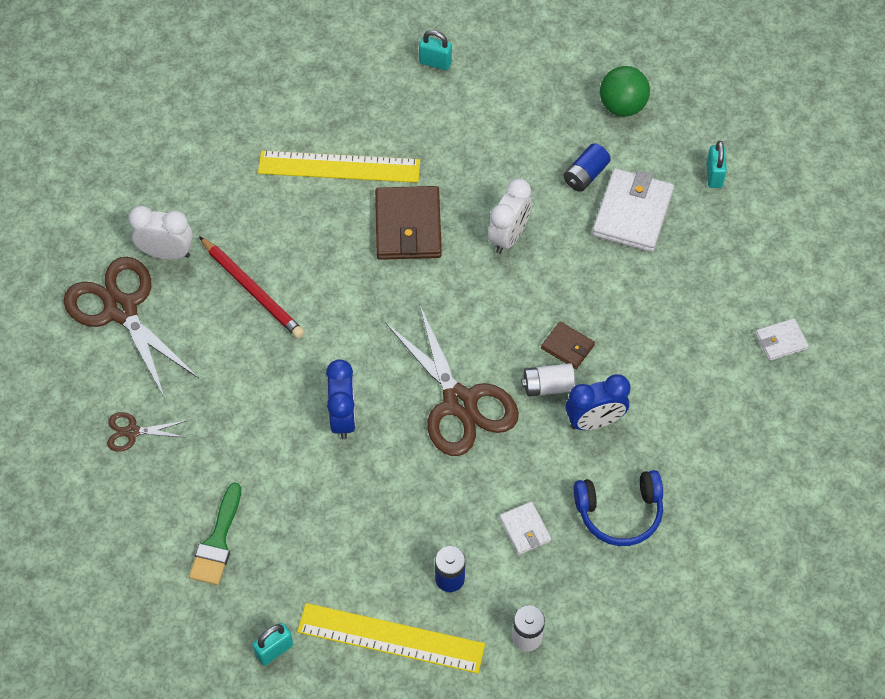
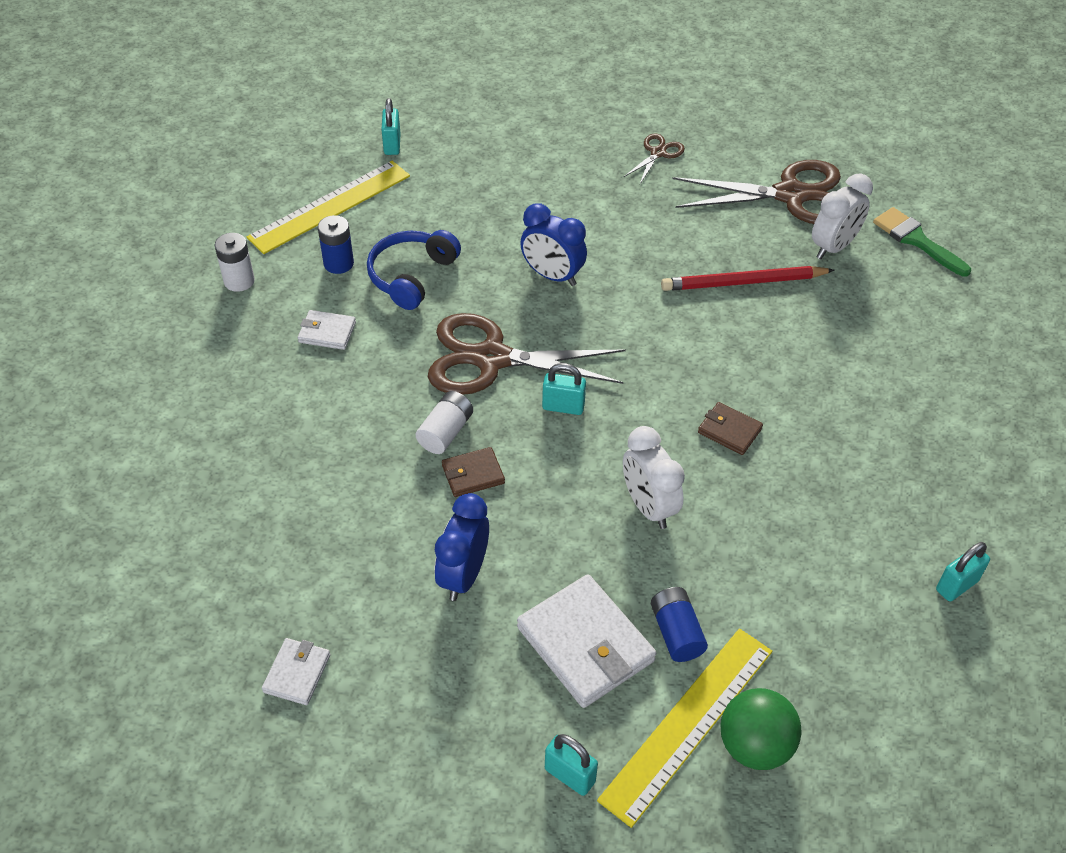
camera: 125 degrees right, 10 degrees down
(217, 541) = (512, 155): green brush -> green brush (916, 240)
(339, 167) = (851, 416): yellow ruler -> yellow ruler (687, 723)
(408, 226) = (729, 431): brown wallet -> brown wallet, size x0.52
(467, 331) = (563, 407): none -> turquoise padlock
(594, 421) = (374, 444): blue clock -> blue clock (463, 575)
(619, 512) = (270, 405): blue headphones -> blue headphones (412, 276)

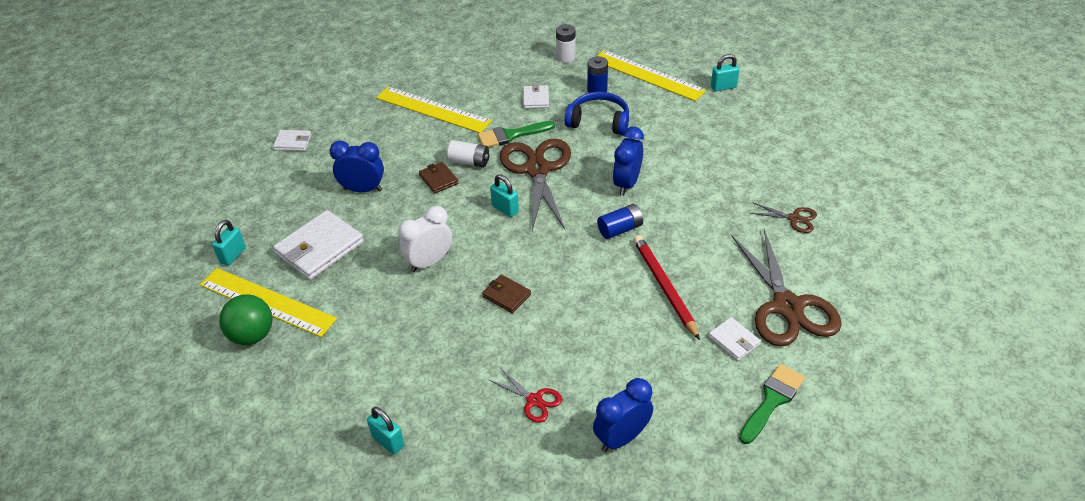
camera: 80 degrees right, 5 degrees down
(295, 461) = (432, 110): none -> yellow ruler
(402, 375) = (511, 135): none -> green brush
(563, 407) = (505, 209): turquoise padlock -> turquoise padlock turned 45 degrees counterclockwise
(676, 633) = (331, 288): blue battery -> blue battery (620, 229)
(729, 431) = (506, 295): brown wallet -> brown wallet turned 75 degrees counterclockwise
(833, 247) = (733, 340): white clock -> white wallet
(902, 431) = (534, 400): none -> red scissors
(958, 365) = (621, 437): none -> blue clock

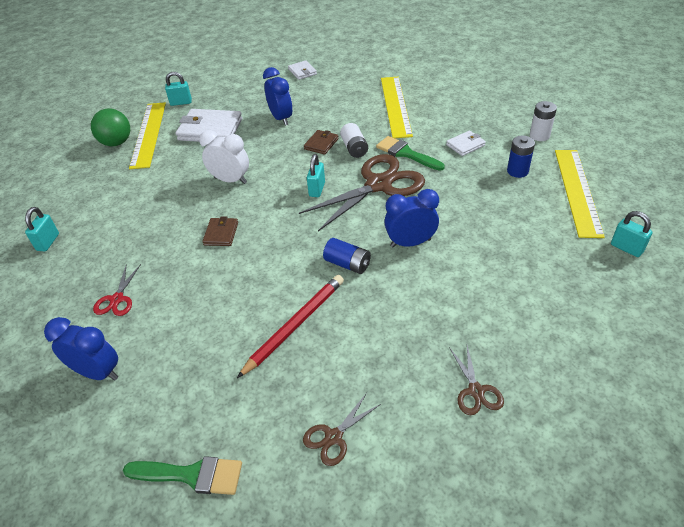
camera: 60 degrees right, 0 degrees up
(599, 121) = (476, 190): blue headphones -> none
(733, 340) = (256, 408): white wallet -> none
(787, 306) = (333, 437): brown scissors -> brown scissors, size x0.46

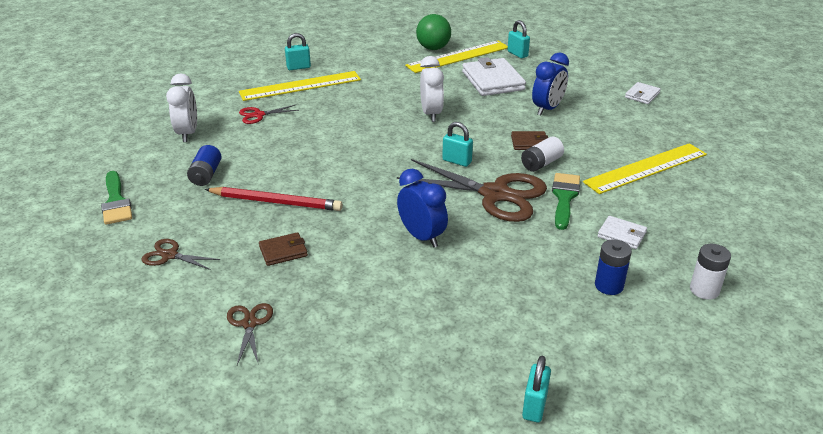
camera: 60 degrees right, 10 degrees down
(98, 372) = (187, 133): blue clock -> white clock
(221, 234) = (359, 133): brown wallet -> brown wallet (283, 251)
(317, 189) = (457, 161): turquoise padlock -> turquoise padlock turned 45 degrees clockwise
(347, 264) = (366, 208): blue battery -> blue battery (206, 175)
(475, 391) = (249, 324): brown scissors -> brown scissors turned 120 degrees clockwise
(577, 191) = (614, 344): yellow ruler -> yellow ruler (300, 86)

